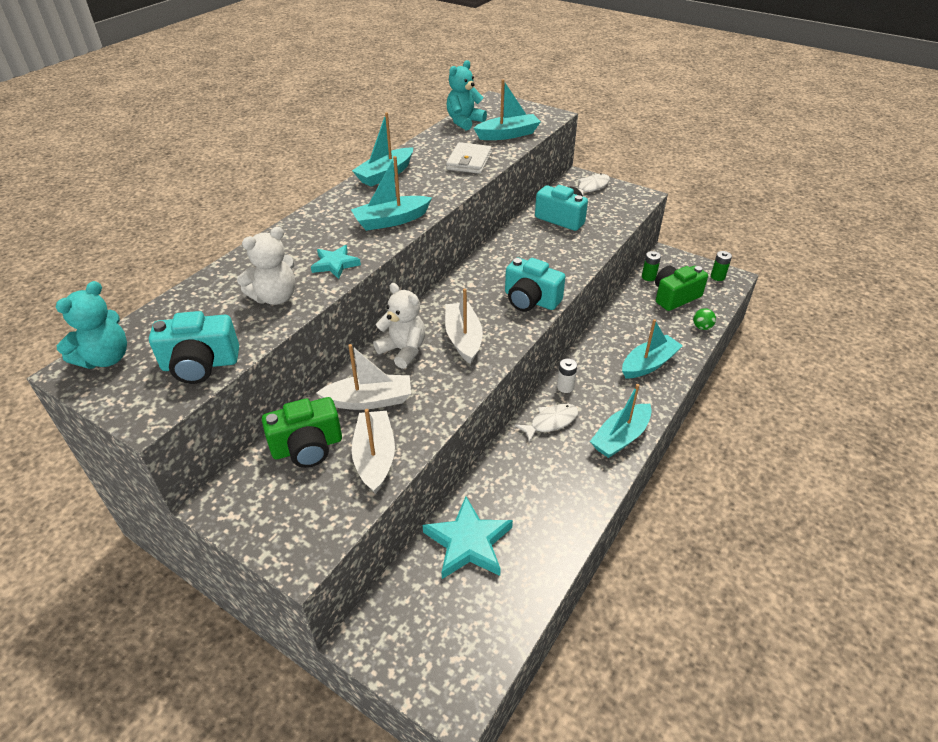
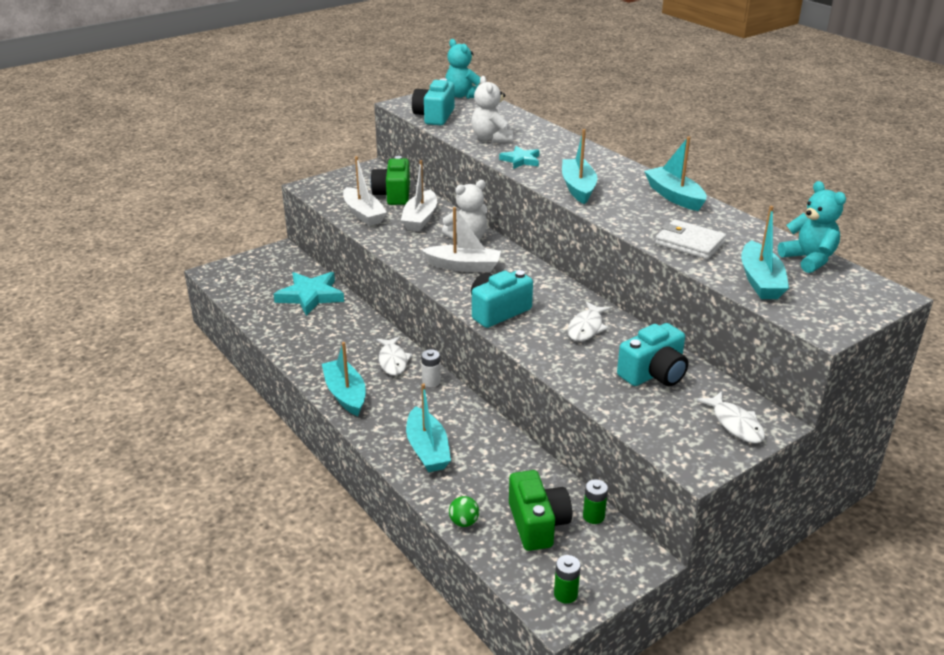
camera: 110 degrees right, 10 degrees down
(375, 457) = (363, 214): white boat -> white boat turned 45 degrees clockwise
(524, 253) = (586, 328): none -> white fish

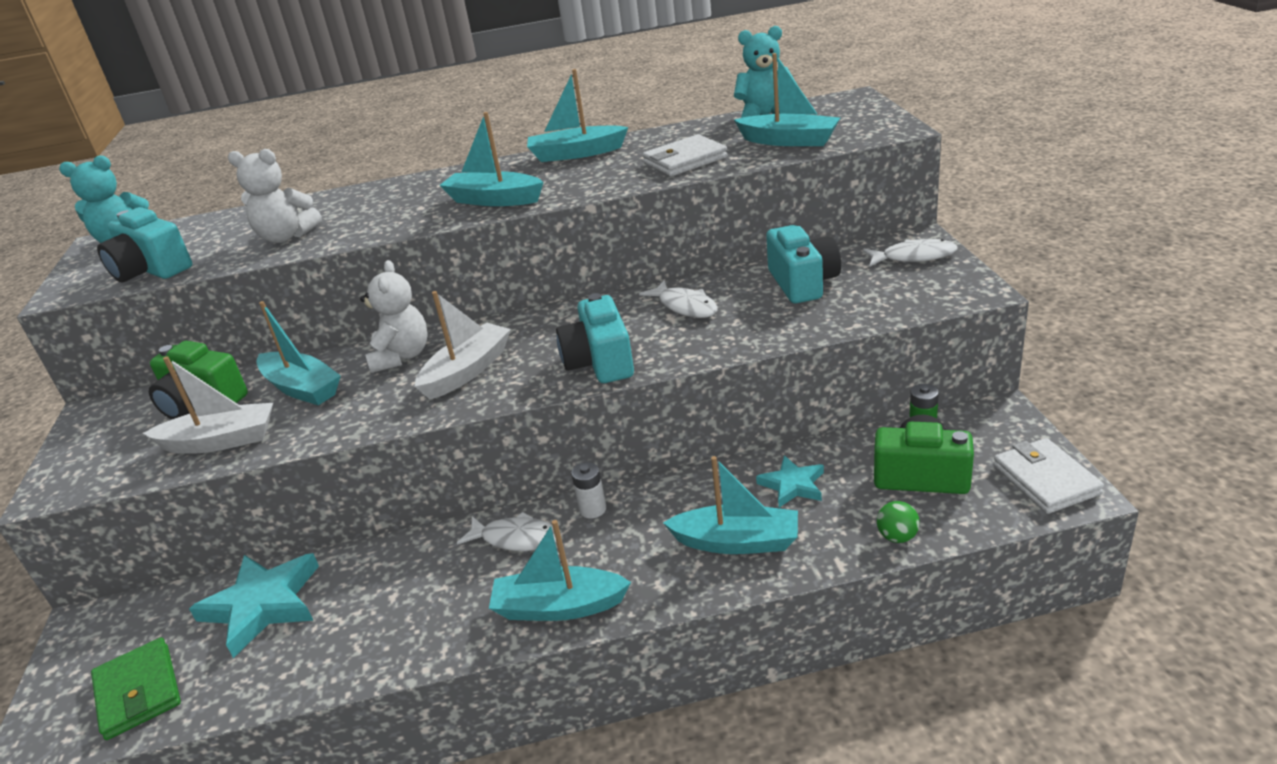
camera: 60 degrees left, 0 degrees up
(246, 285) = (138, 692): none -> green wallet
(420, 219) = (302, 388): white boat -> turquoise boat
(521, 160) = (376, 225): turquoise star -> turquoise star (793, 485)
(565, 594) = (1046, 480): green battery -> white wallet

